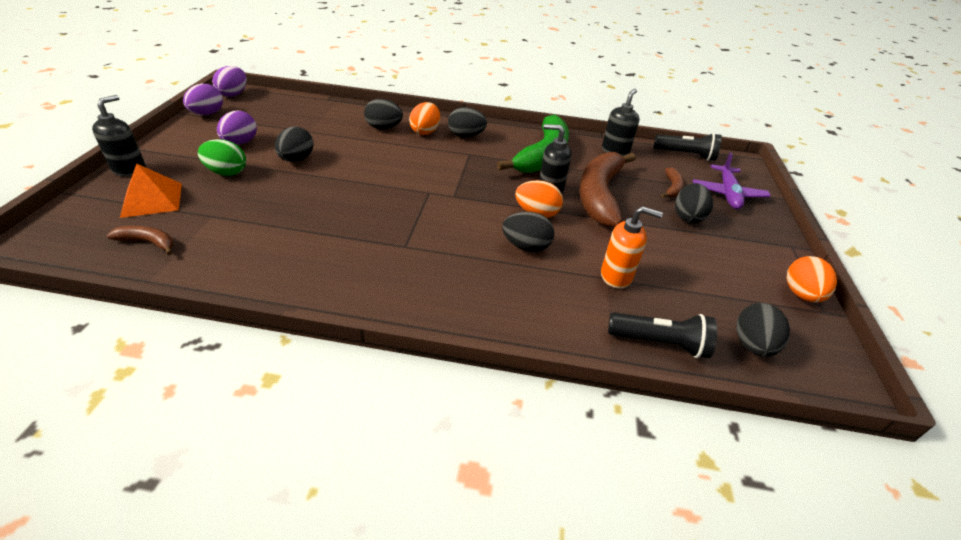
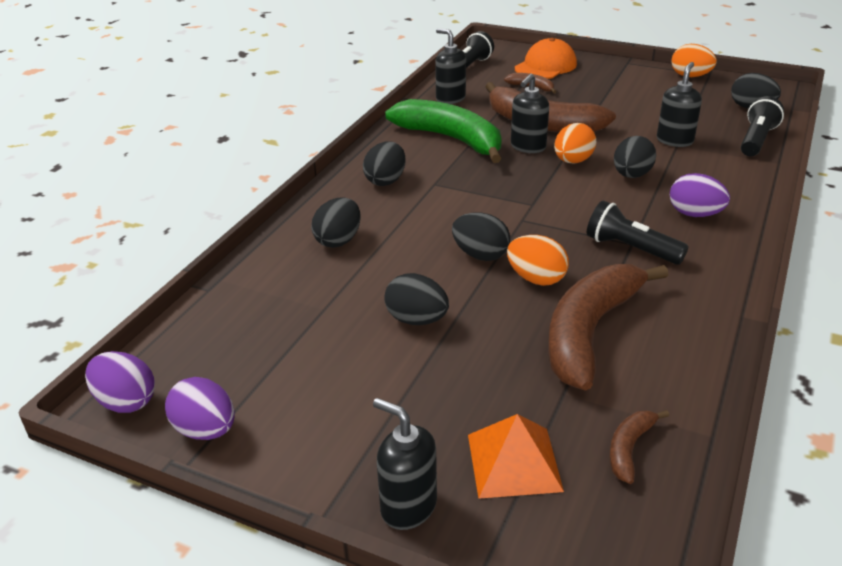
camera: 70 degrees left, 5 degrees down
(226, 172) = (442, 388): green egg -> none
(240, 143) = (343, 379): purple egg -> purple egg (695, 214)
(278, 225) = (589, 332): none -> brown banana
(396, 245) = (630, 249): none -> black flashlight
(425, 132) = (363, 208): orange egg -> orange egg (536, 279)
(616, 276) = (674, 141): orange soap dispenser -> black soap dispenser
(687, 217) = (583, 91): black egg -> black egg (480, 255)
(727, 194) = (545, 66): purple plane -> orange cap

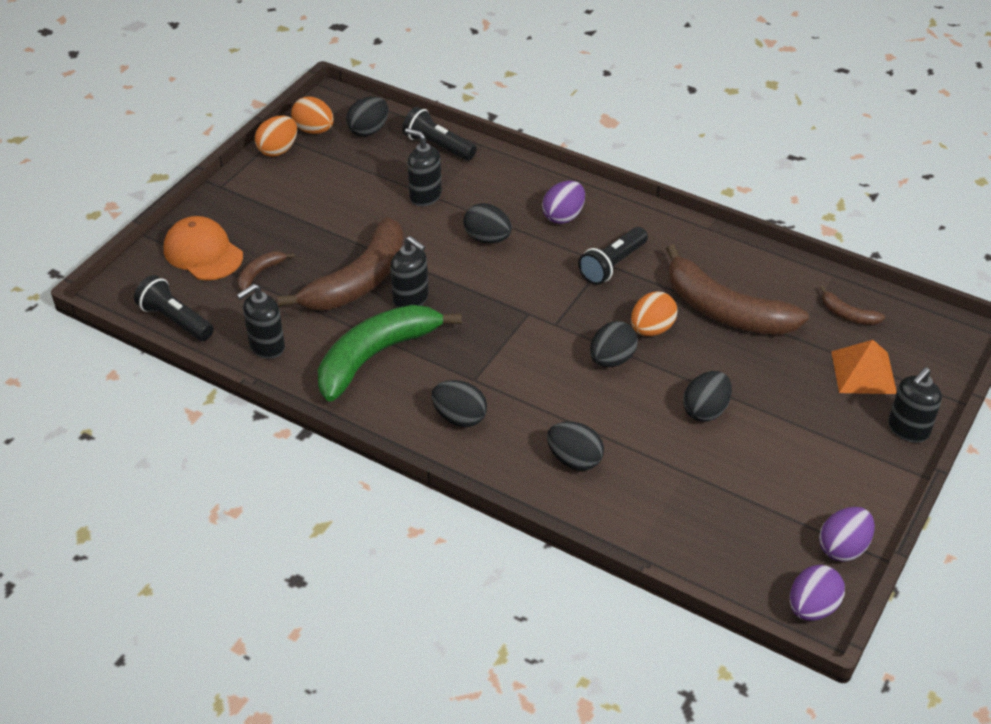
camera: 85 degrees left, 10 degrees up
(573, 161) = (450, 272): orange egg -> orange egg (314, 130)

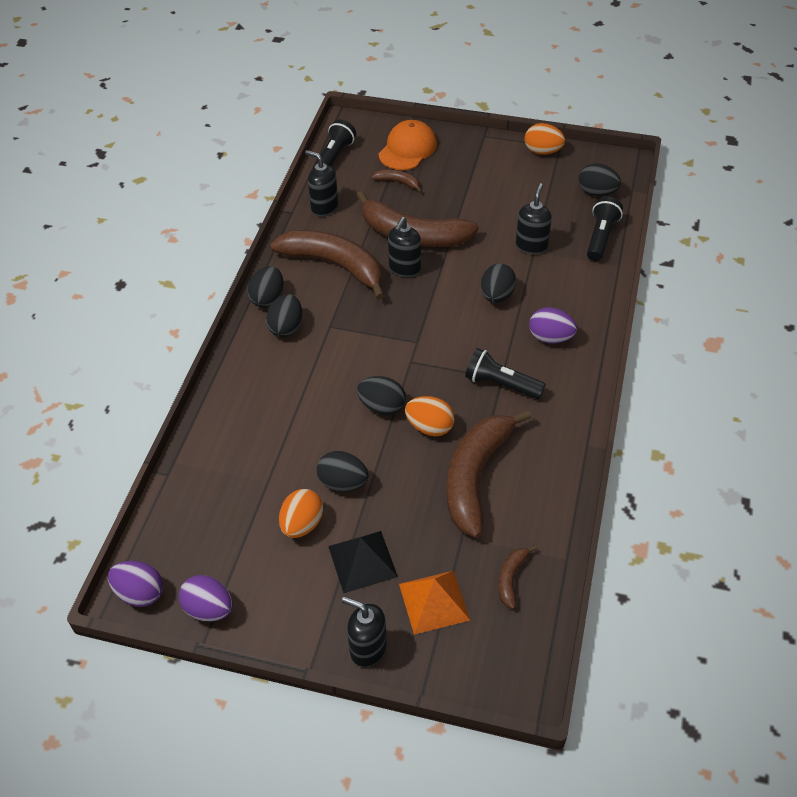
camera: 75 degrees right, 5 degrees up
(314, 130) = (578, 163): orange egg -> orange egg (302, 524)
(375, 356) = (334, 265): green banana -> brown banana
(574, 460) = (261, 405): black egg -> black egg (268, 299)
(807, 414) = (362, 561): none -> black pyramid

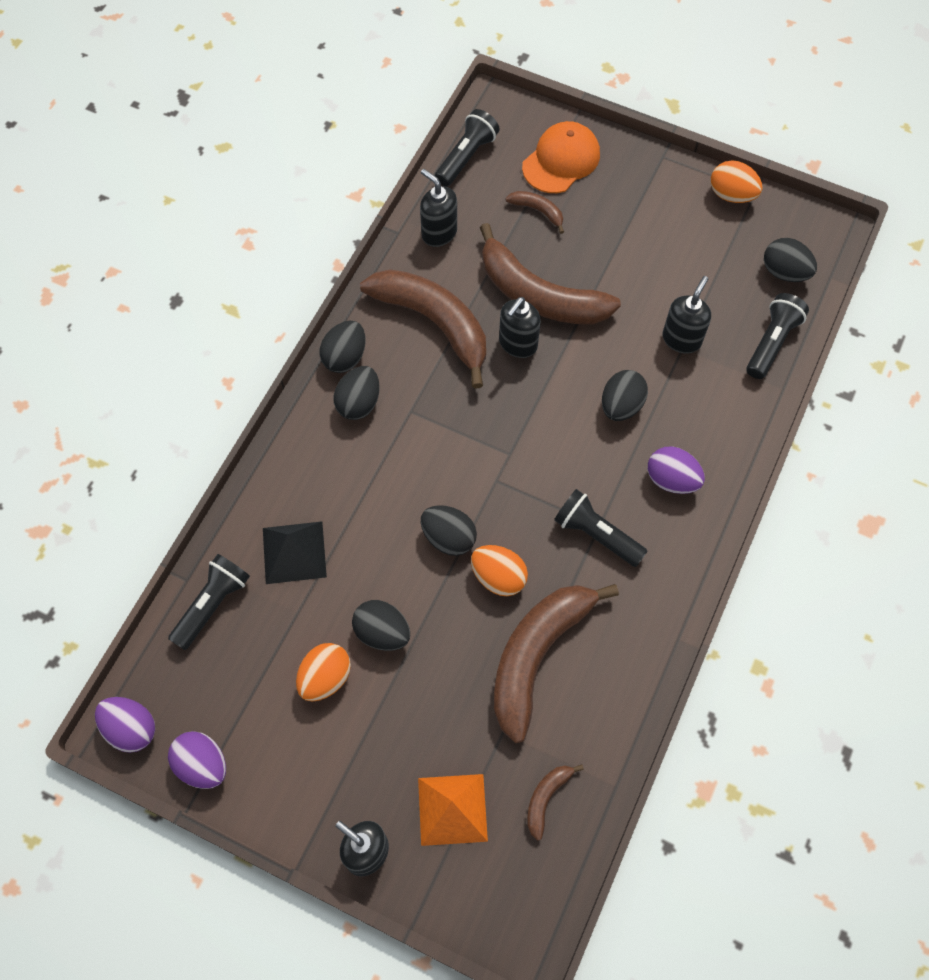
camera: 10 degrees right, 15 degrees up
(193, 488) = (212, 605): none -> black flashlight
(362, 561) = (383, 740): black pyramid -> black pyramid (294, 552)

